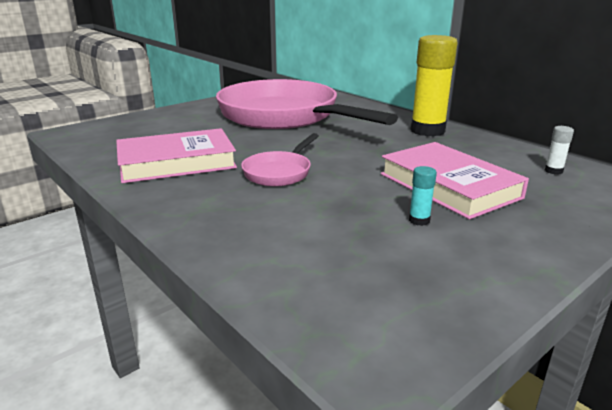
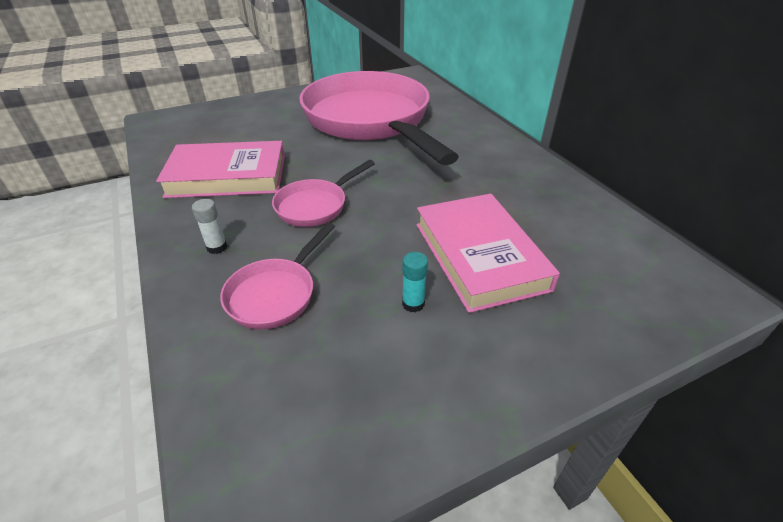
camera: 15 degrees right, 15 degrees up
(291, 231) = (275, 294): none -> pink pan
(427, 131) = (511, 163): yellow glue stick -> none
(553, 171) = (619, 252): white glue stick -> white glue stick (217, 247)

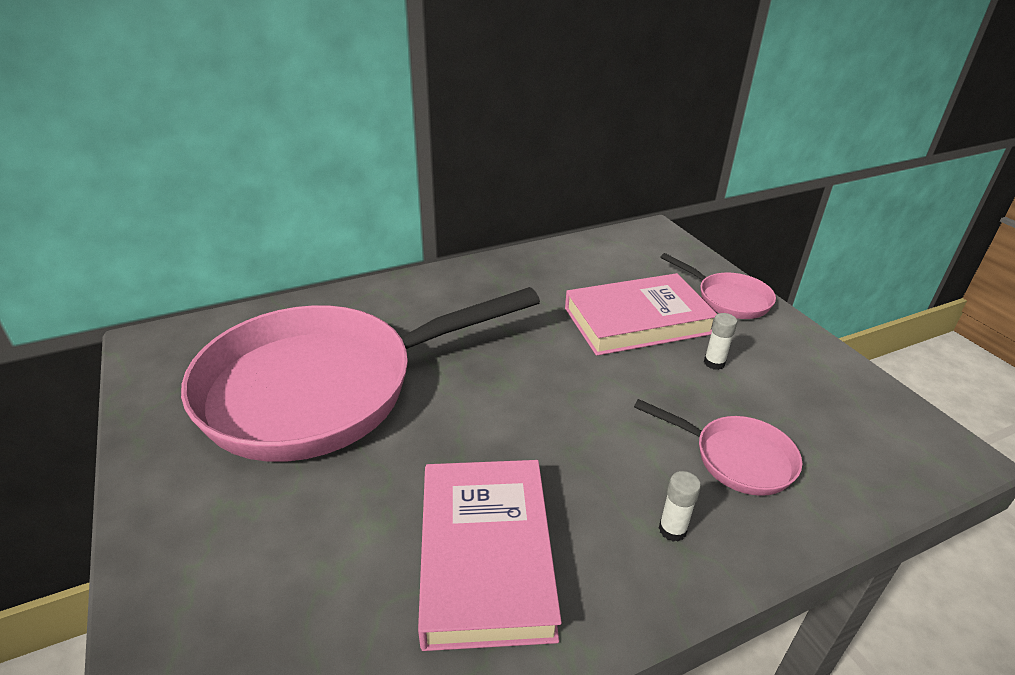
camera: 90 degrees left, 5 degrees down
(315, 206) = (566, 437): pink pan -> pink pan (728, 299)
(413, 304) = (714, 363): turquoise glue stick -> white glue stick

